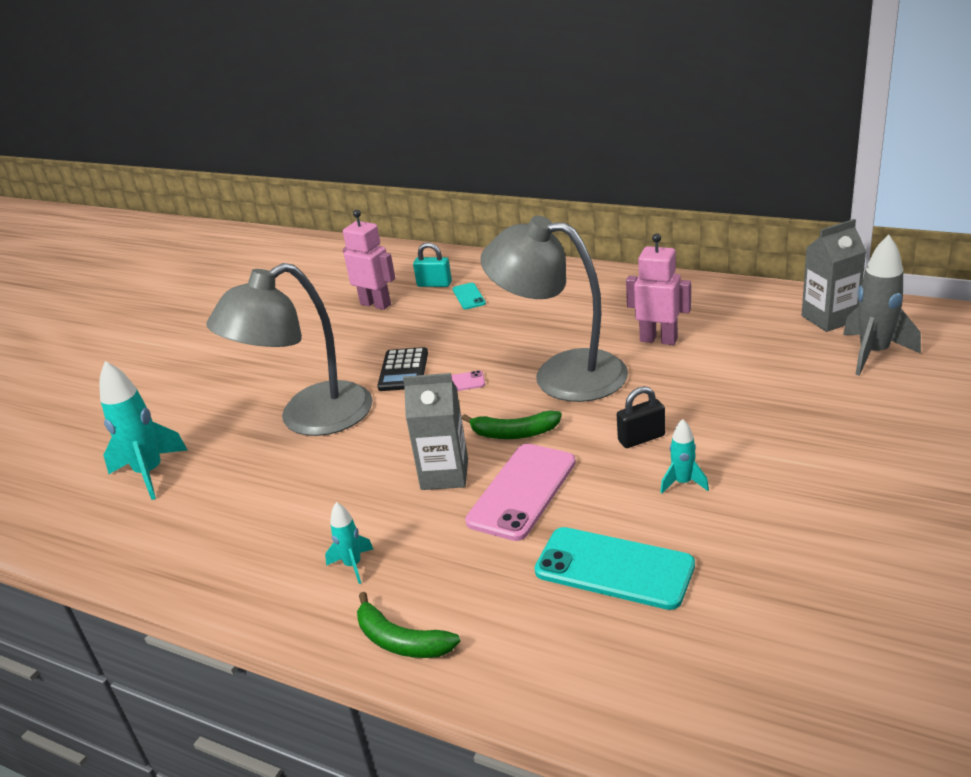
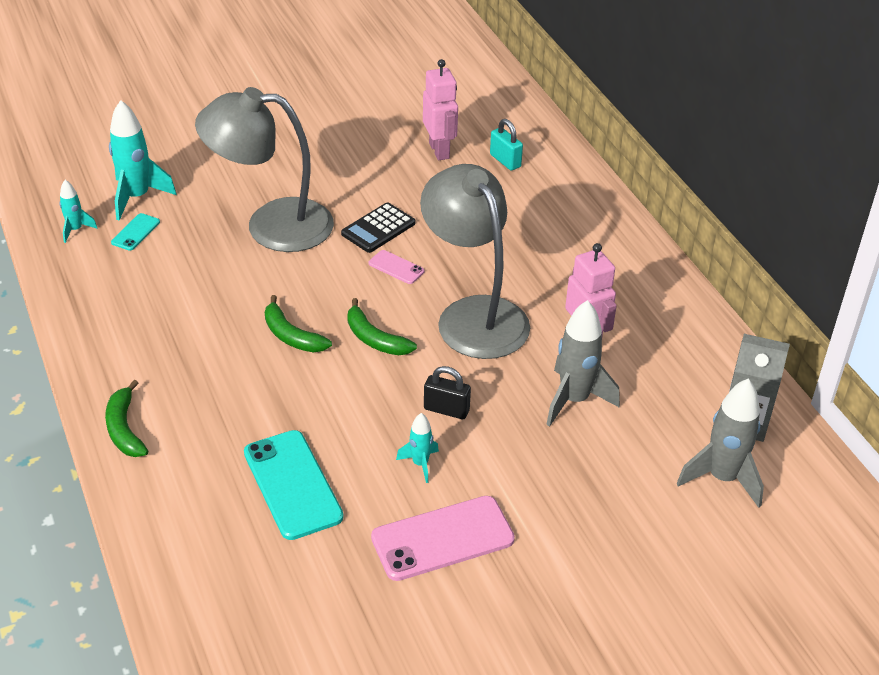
camera: 35 degrees right, 10 degrees up
(353, 565) = (162, 358): turquoise rocket -> turquoise rocket (76, 230)
(444, 474) = (291, 336): grey carton -> green banana
(469, 296) = (512, 192): turquoise phone -> turquoise phone (135, 232)
(522, 491) = (318, 387): pink phone -> pink phone (442, 539)
(713, 375) = (574, 400): none -> grey rocket

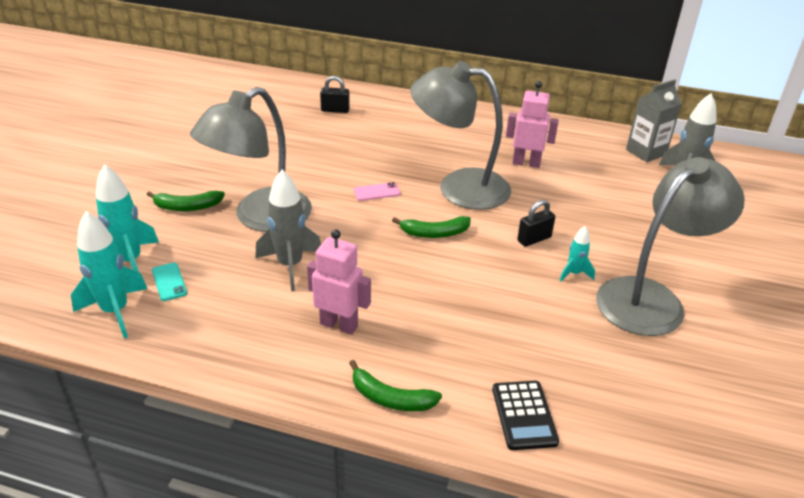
camera: 50 degrees left, 5 degrees down
(76, 230) = (115, 311): turquoise rocket -> turquoise rocket, size x1.89
(291, 336) = (388, 265): green banana -> green banana (187, 207)
(292, 484) = (541, 339): turquoise phone -> none
(378, 228) = (329, 180): black calculator -> black calculator (524, 415)
(439, 150) = (290, 124): pink robot -> pink robot (339, 325)
(442, 539) = (651, 298): pink phone -> grey lamp
(505, 161) = (335, 110): turquoise padlock -> black padlock
(574, 400) = (574, 192): grey rocket -> grey rocket (290, 266)

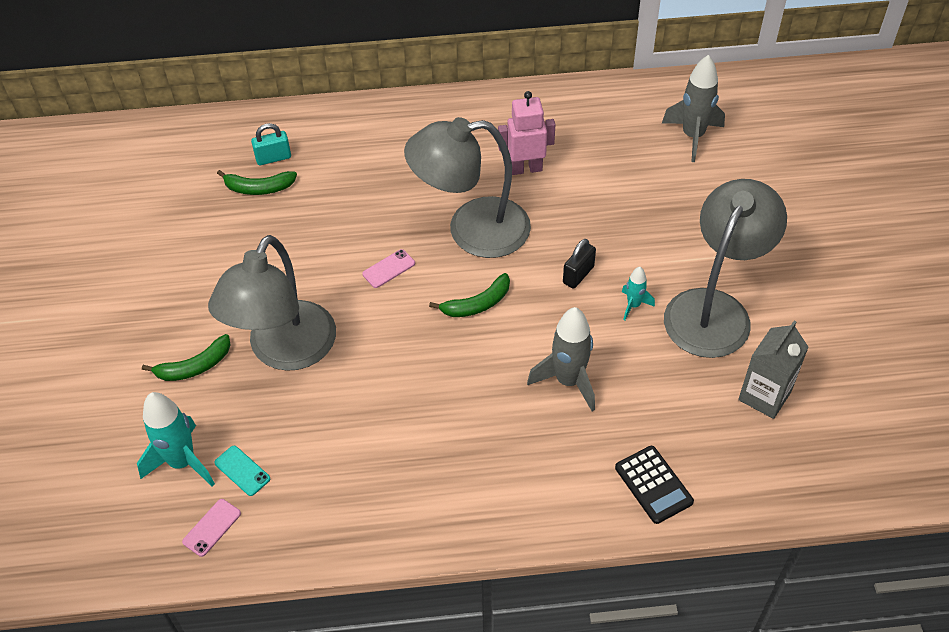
camera: 20 degrees left, 15 degrees up
(115, 311) = (212, 527): turquoise rocket -> pink phone
(290, 266) = (354, 402): grey rocket -> grey rocket (568, 381)
(335, 110) = (273, 158): black padlock -> turquoise padlock
(339, 325) = (442, 454): pink robot -> none
(391, 398) = (532, 515): green banana -> green banana (259, 188)
(646, 152) = (642, 108): grey carton -> grey carton (764, 396)

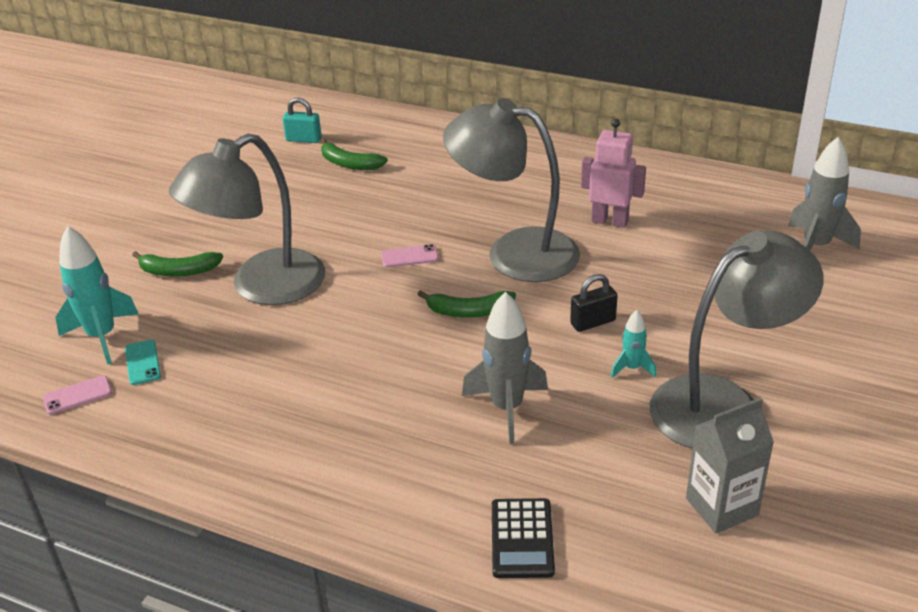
camera: 30 degrees right, 15 degrees down
(273, 158) = (381, 147): turquoise padlock -> turquoise padlock (303, 139)

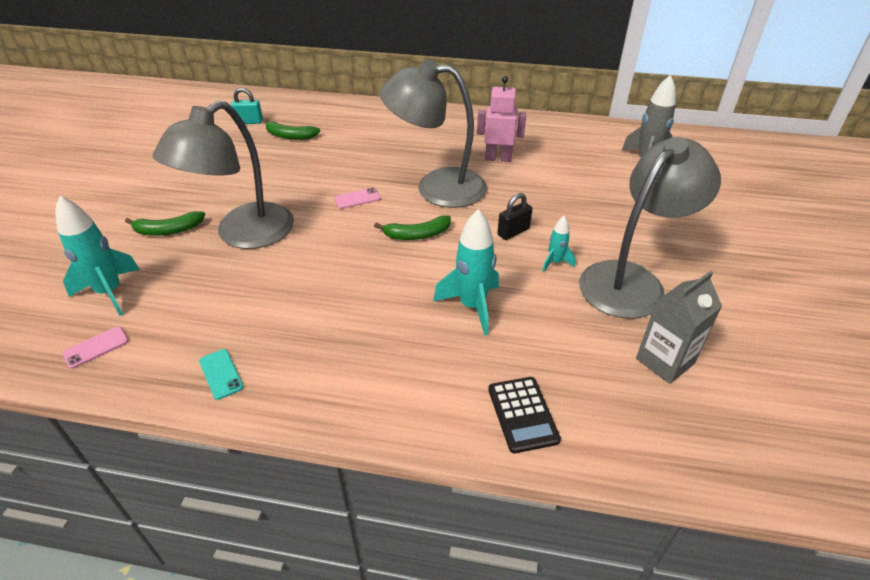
camera: 15 degrees left, 5 degrees up
(143, 362) = (152, 310): turquoise phone -> turquoise phone (221, 374)
(507, 408) = (472, 306): grey rocket -> turquoise rocket

